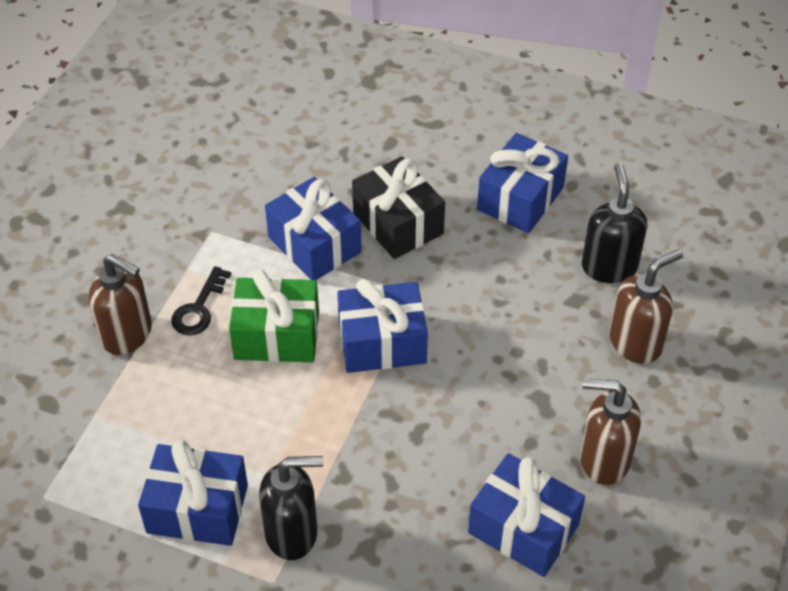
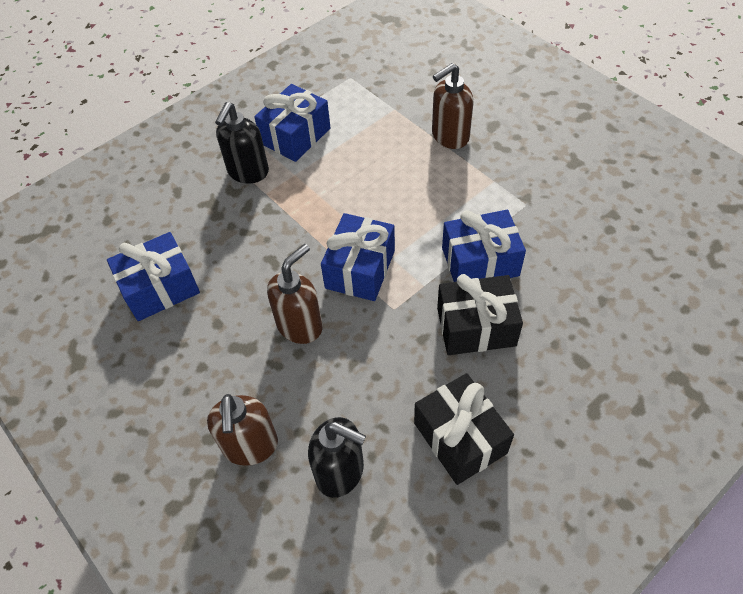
camera: 120 degrees right, 5 degrees up
(199, 308) = (452, 177): black key -> none
(277, 335) = (403, 211): green gift -> none
(520, 199) = (460, 438): blue gift -> black gift
(603, 460) = (170, 363): brown soap dispenser -> brown soap dispenser (300, 325)

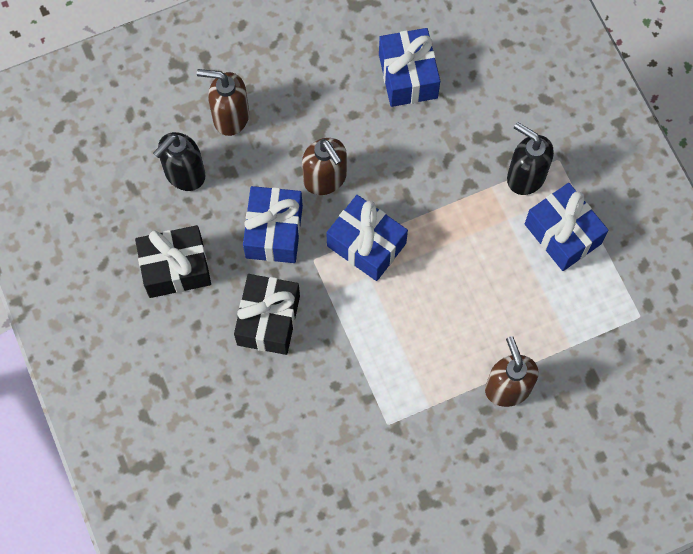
camera: 105 degrees right, 15 degrees up
(480, 262) = (335, 352): blue gift -> blue gift (274, 232)

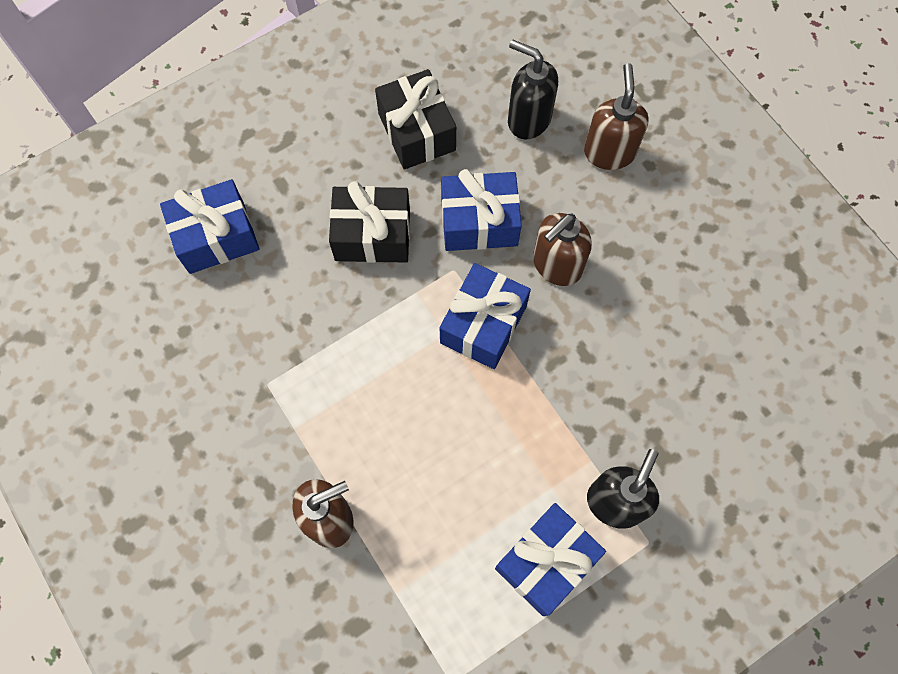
camera: 80 degrees right, 0 degrees up
(408, 76) = (715, 337): blue gift -> blue gift (216, 237)

